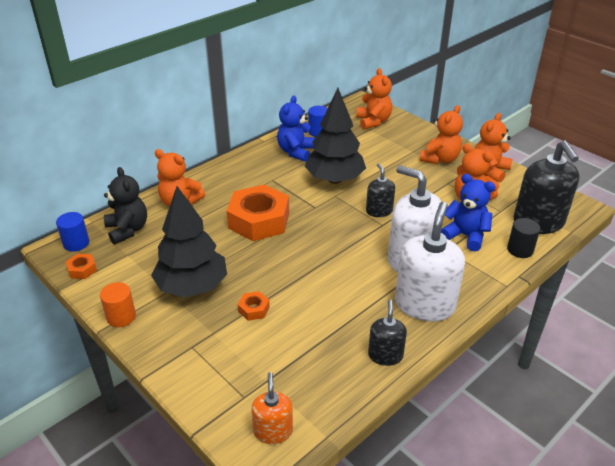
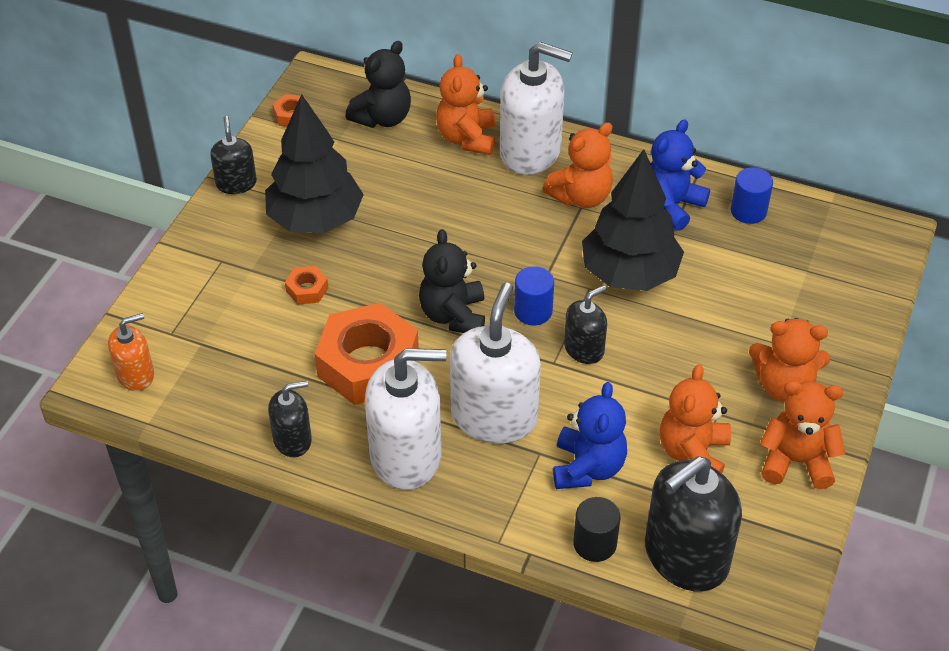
camera: 65 degrees right, 10 degrees up
(76, 243) = (332, 88): blue cylinder -> blue cylinder (533, 311)
(121, 317) = (236, 183): orange cylinder -> black soap dispenser
(213, 183) = (530, 151): none -> white soap dispenser
(259, 220) = (478, 229): orange nut -> orange nut (368, 364)
(296, 152) = (671, 206): blue teddy bear -> blue teddy bear turned 45 degrees counterclockwise
(322, 251) = (453, 315): none -> black teddy bear
(373, 121) = (836, 267): orange teddy bear -> orange teddy bear (581, 197)

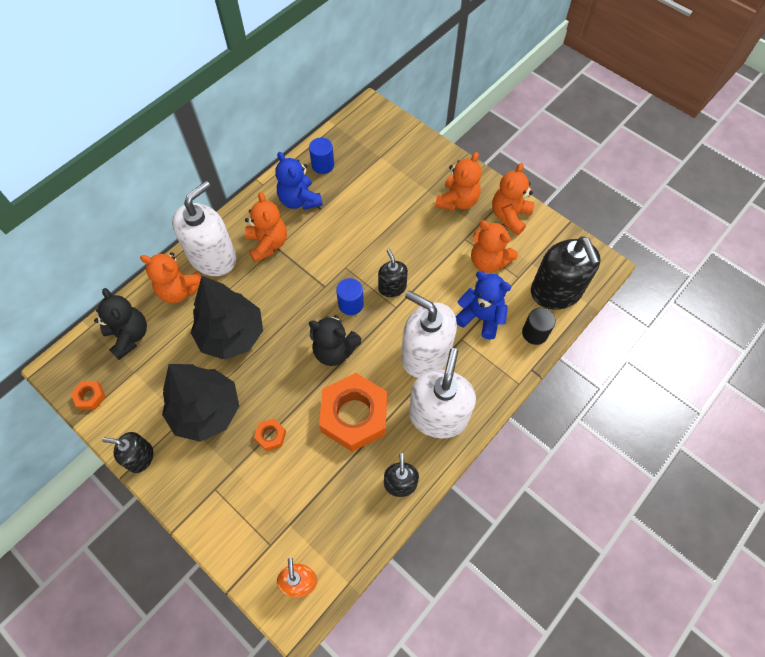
camera: 70 degrees left, 15 degrees up
(629, 274) = (344, 242): black tree -> black tree (232, 335)

